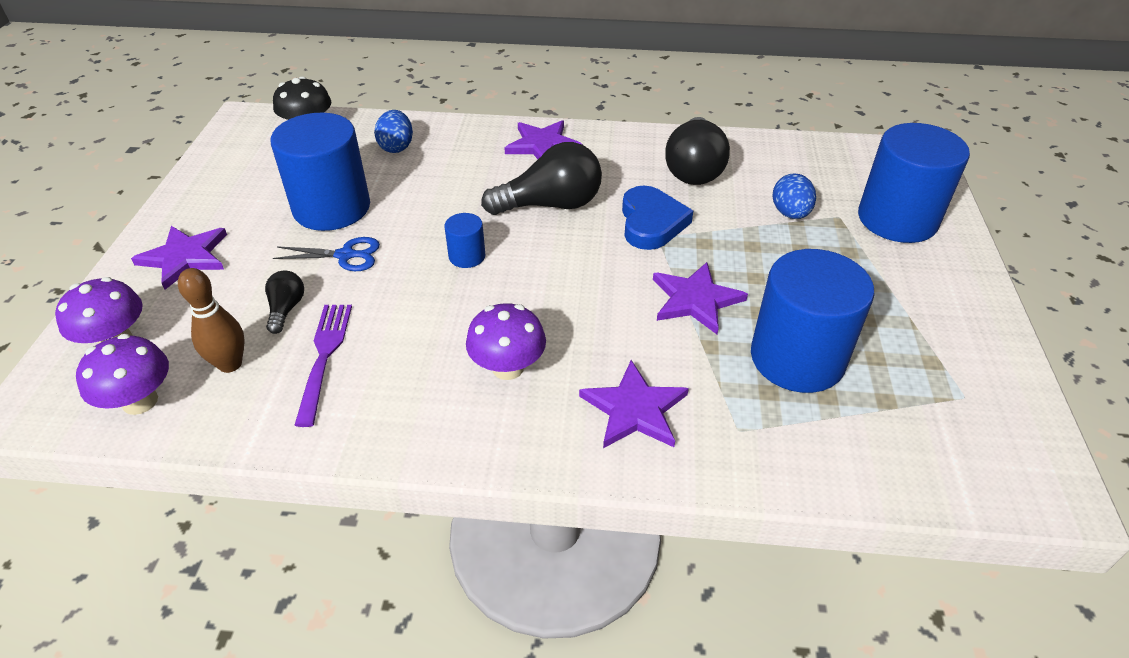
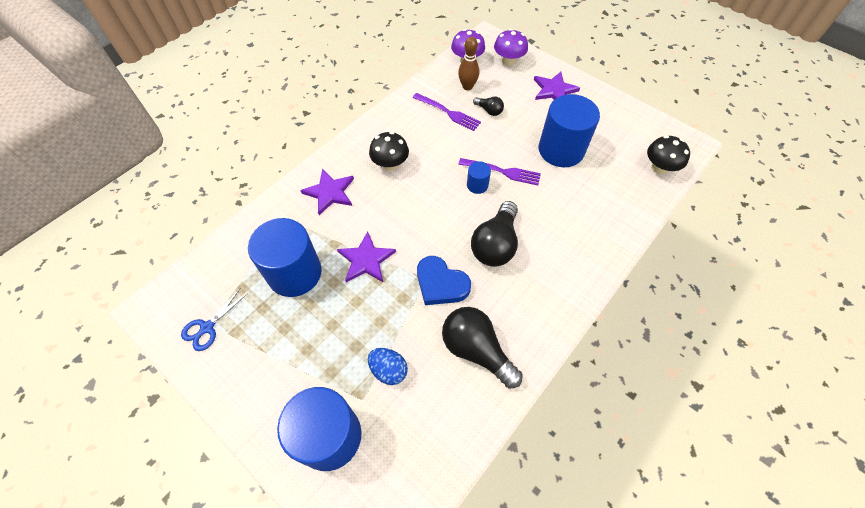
camera: 125 degrees right, 15 degrees up
(345, 255) = (514, 141): blue scissors -> blue scissors (207, 327)
(396, 147) = (611, 200): blue egg -> none
(419, 244) = (502, 171): none -> purple fork
(508, 367) = (390, 164): purple mushroom -> black mushroom
(542, 145) = (565, 277): purple star -> none

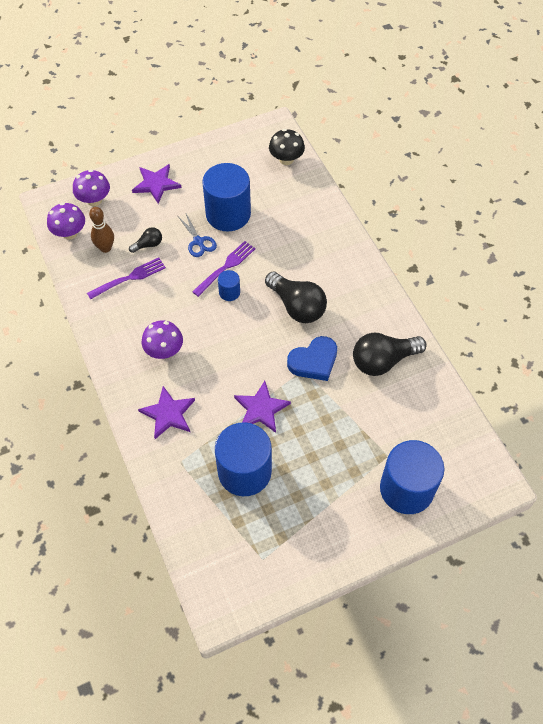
camera: 65 degrees left, 0 degrees up
(207, 327) = (265, 561): blue scissors -> blue scissors (198, 241)
(388, 370) = (372, 428): blue egg -> none
(390, 164) = (164, 351): black mushroom -> purple mushroom

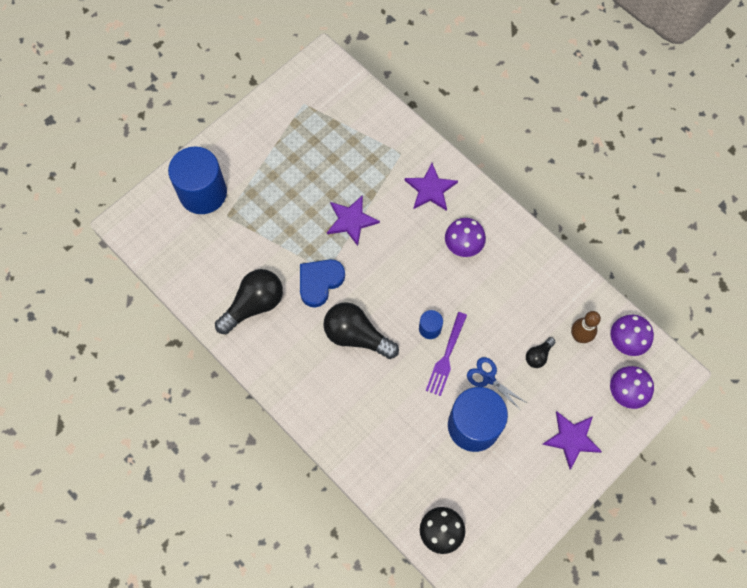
camera: 160 degrees right, 10 degrees up
(129, 278) = (536, 310): purple fork -> none
(244, 471) = (344, 163): blue cylinder -> none

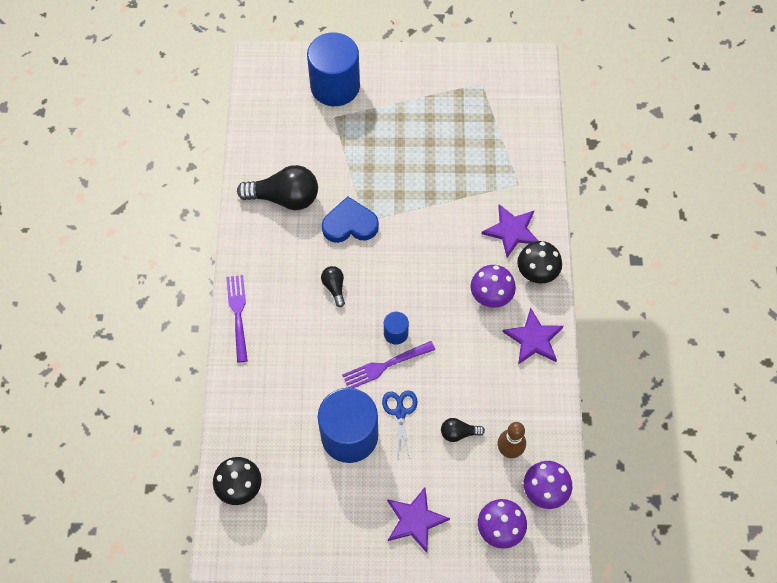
camera: 45 degrees right, 5 degrees down
(311, 417) = (238, 314): none -> purple fork
(351, 220) = (423, 200): purple star -> purple star (533, 339)
(356, 336) = (334, 287): black light bulb -> black light bulb, size x0.49
(475, 203) = (537, 272): none -> black mushroom

